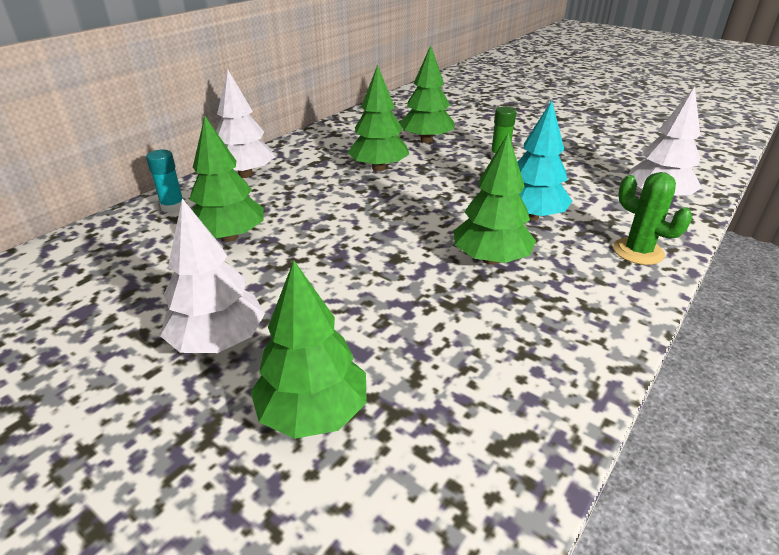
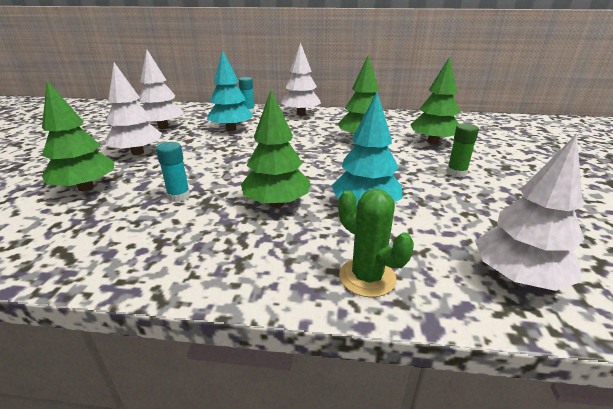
camera: 60 degrees right, 5 degrees down
(124, 297) = (163, 127): none -> white tree
(230, 237) = (231, 129): green tree -> turquoise tree
(421, 322) = (179, 196): none -> turquoise glue stick
(638, 251) = (367, 277): green cactus -> green cactus turned 60 degrees counterclockwise

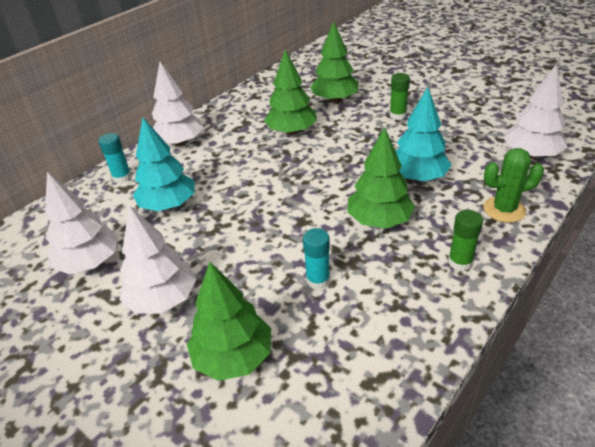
camera: 55 degrees left, 10 degrees up
(244, 264) = (460, 262): none -> green glue stick

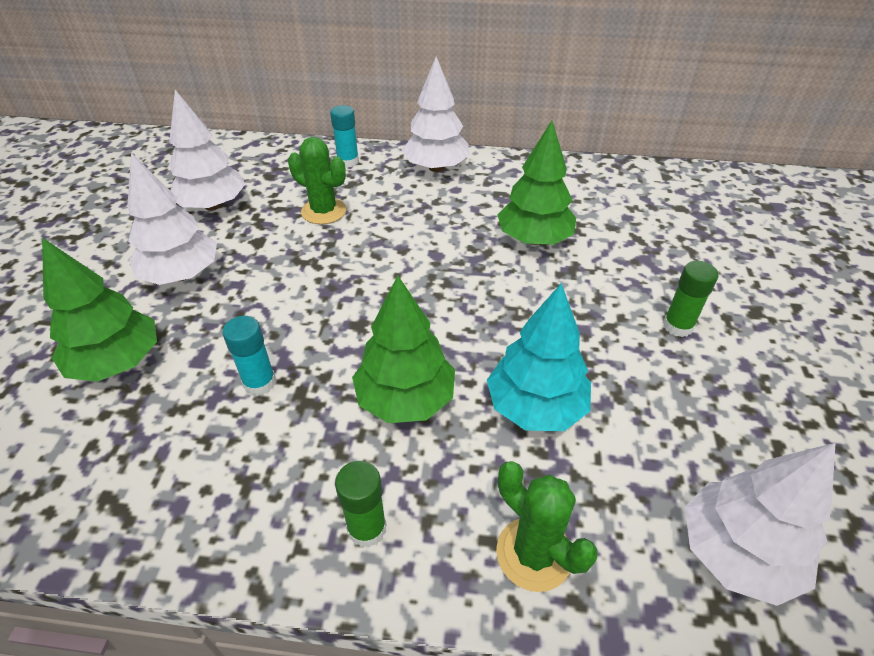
camera: 55 degrees right, 5 degrees up
(168, 205) = (324, 211): turquoise tree -> green cactus
(334, 100) = (648, 246): green tree -> none

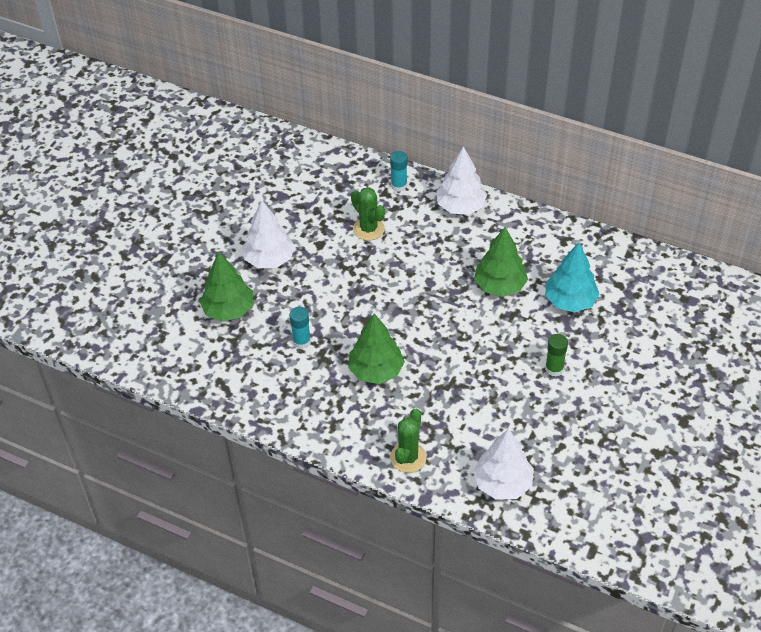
camera: 20 degrees right, 5 degrees up
(213, 205) = (296, 206): white tree -> none
(367, 528) = (336, 426): green glue stick -> none
(534, 554) = (408, 457): green cactus -> green cactus turned 45 degrees clockwise
(535, 407) = (443, 393): turquoise tree -> turquoise tree (570, 301)

